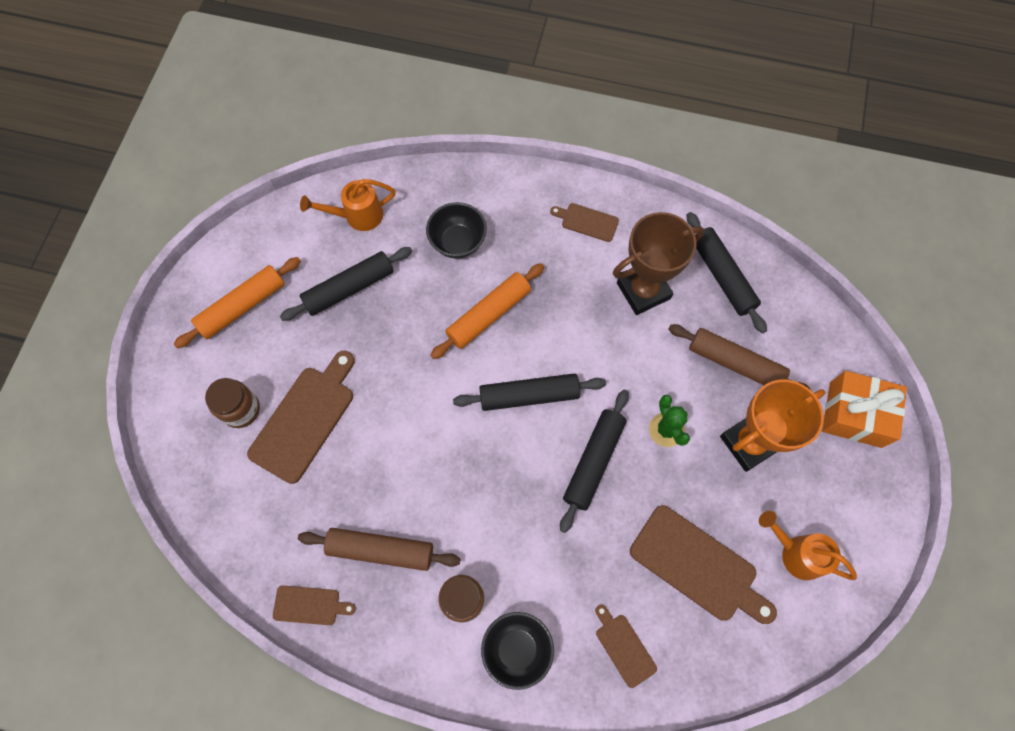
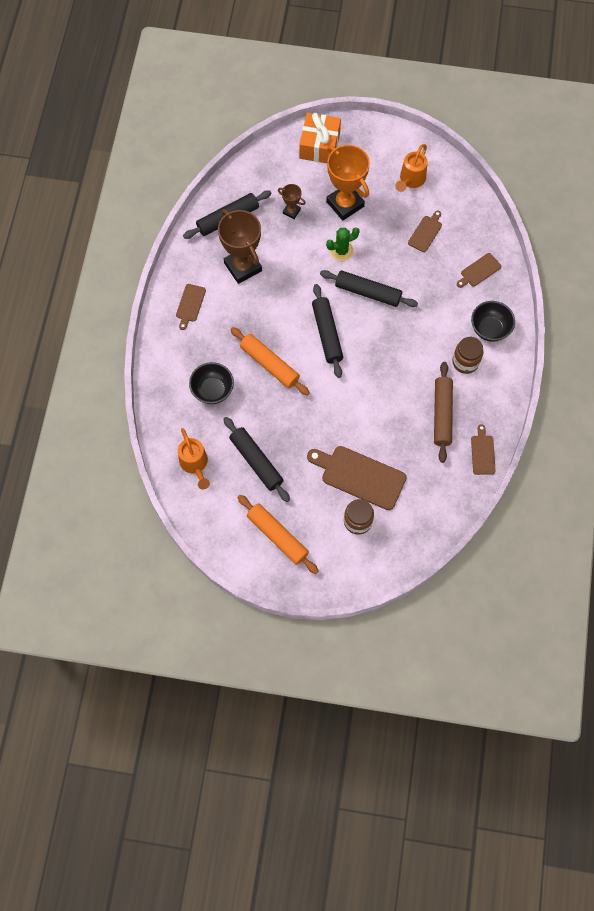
camera: 95 degrees left, 0 degrees up
(698, 566) = (425, 232): brown cutting board -> brown cutting board, size x0.53
(735, 363) = (291, 211): brown rolling pin -> brown trophy

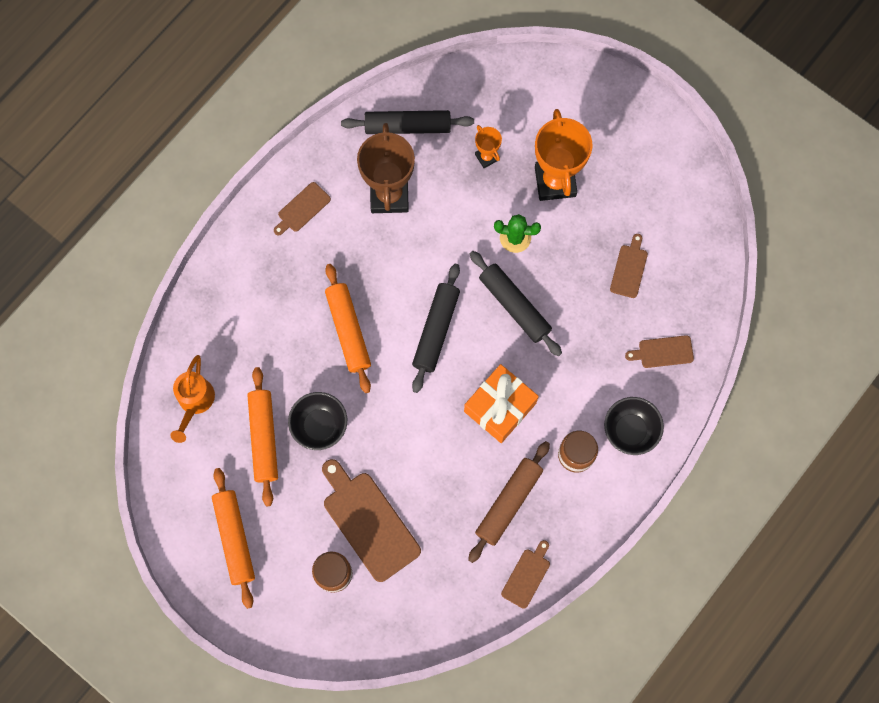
camera: 30 degrees right, 5 degrees up
(213, 390) = (266, 326): black bowl -> black bowl (320, 426)
(256, 461) = (264, 438): black rolling pin -> orange rolling pin
(291, 211) = (486, 157): brown trophy -> orange trophy
(319, 145) = (570, 92): orange gift -> orange gift (500, 407)
(410, 180) = (652, 193): orange watering can -> none
(425, 232) = (629, 269): brown cutting board -> brown cutting board turned 45 degrees counterclockwise

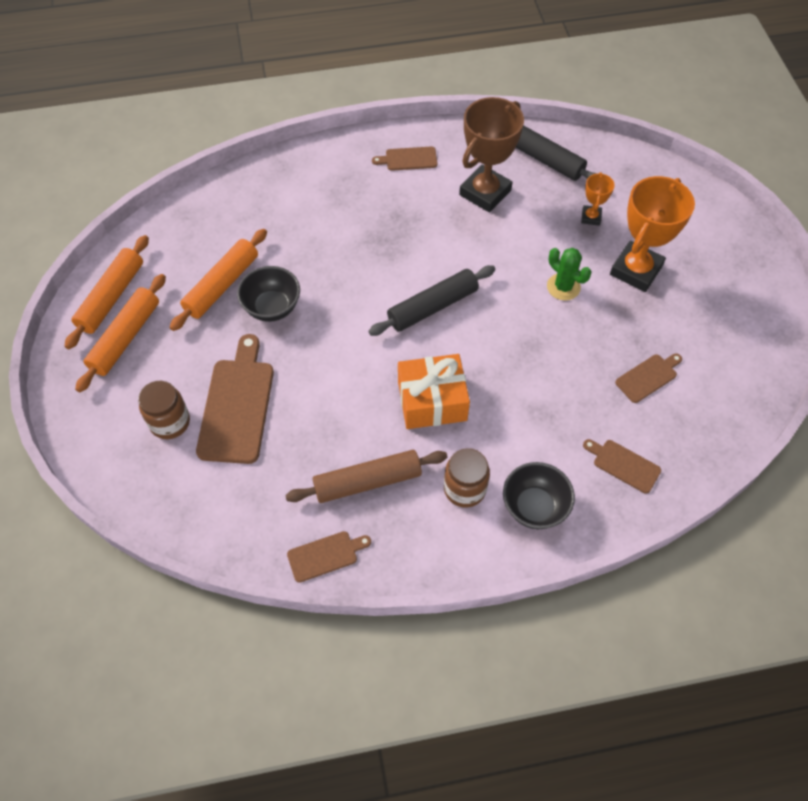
camera: 40 degrees right, 15 degrees down
(194, 402) = (198, 226): orange watering can -> none
(348, 330) = (362, 259): orange rolling pin -> orange rolling pin (111, 297)
(514, 306) = (517, 334): black rolling pin -> none

